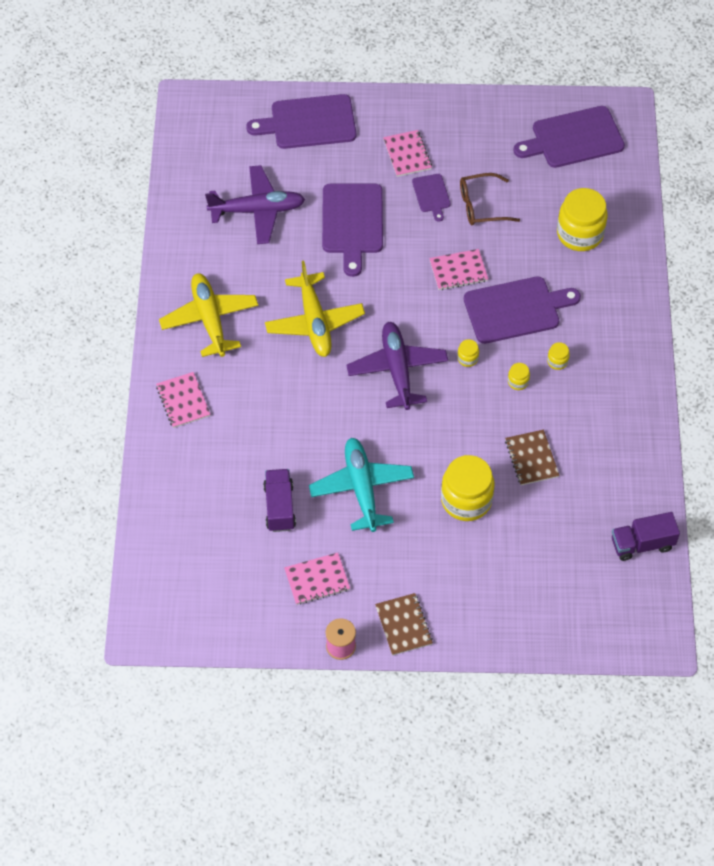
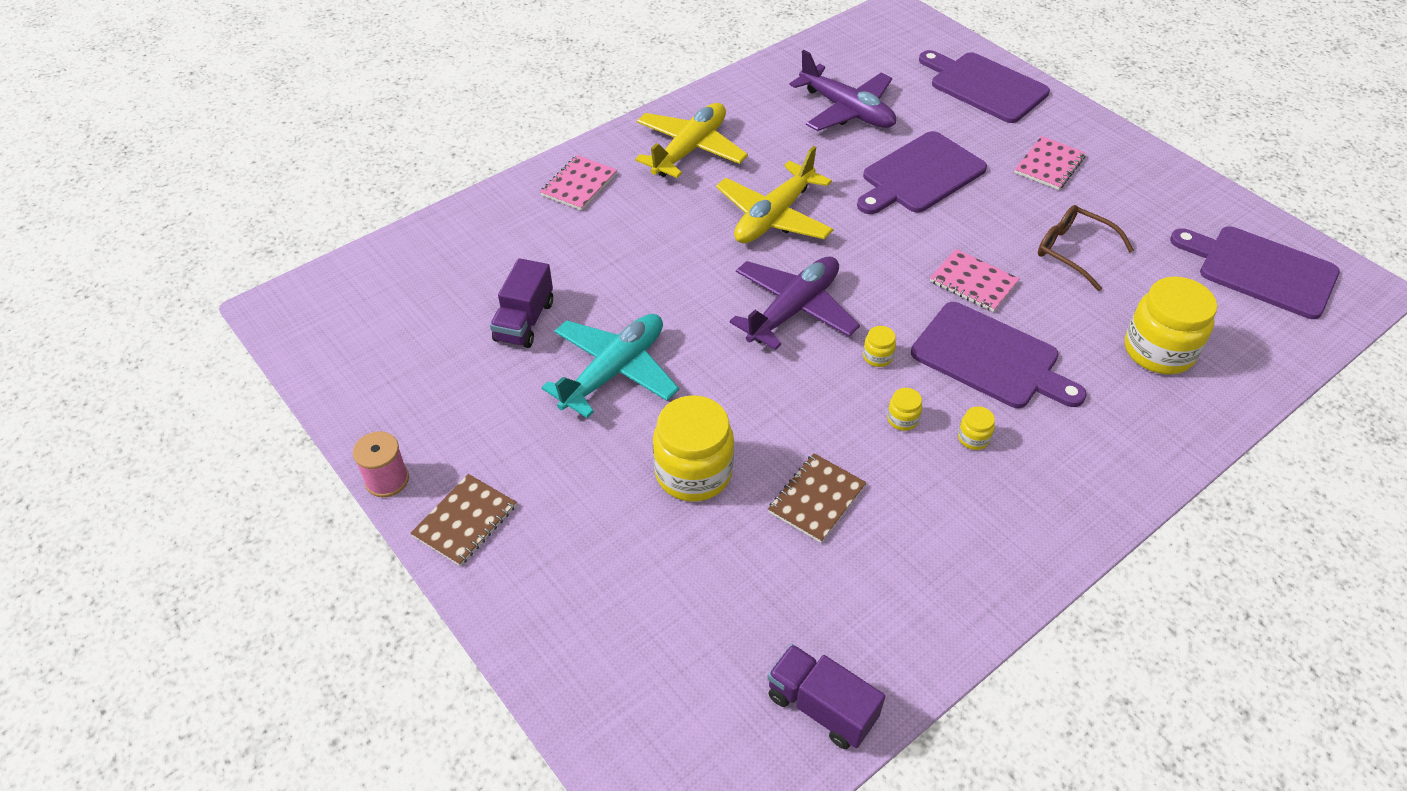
camera: 50 degrees right, 10 degrees down
(279, 507) = (524, 321): purple truck -> purple truck turned 150 degrees clockwise
(317, 579) = (460, 405): pink notebook -> none
(431, 195) = (1031, 208): purple cutting board -> none

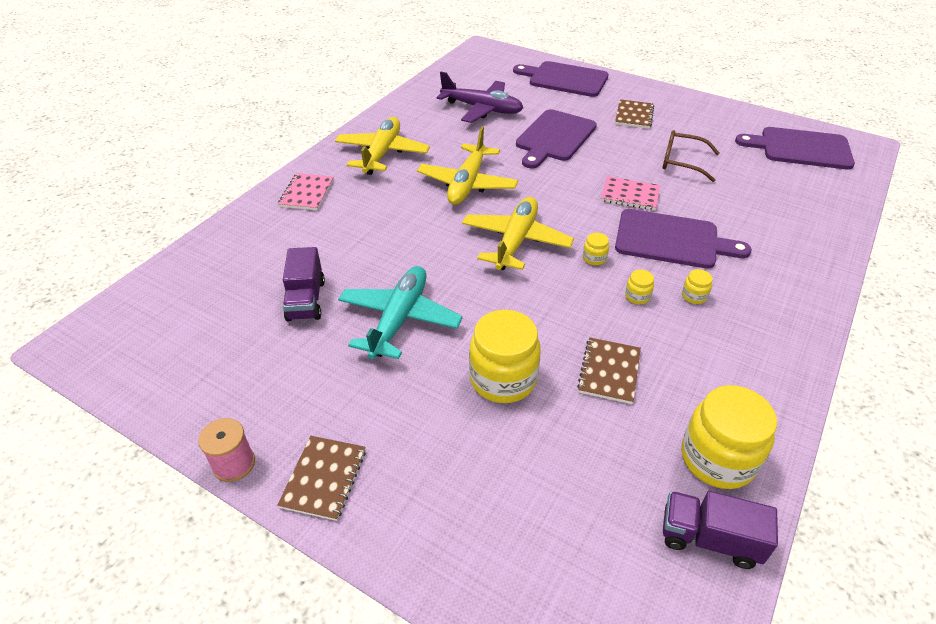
camera: 20 degrees left, 5 degrees down
(793, 309) = (515, 241): purple plane -> yellow plane
(1049, 165) = (634, 115): pink notebook -> brown notebook
(1158, 351) = (774, 209): yellow jar -> yellow jar (717, 458)

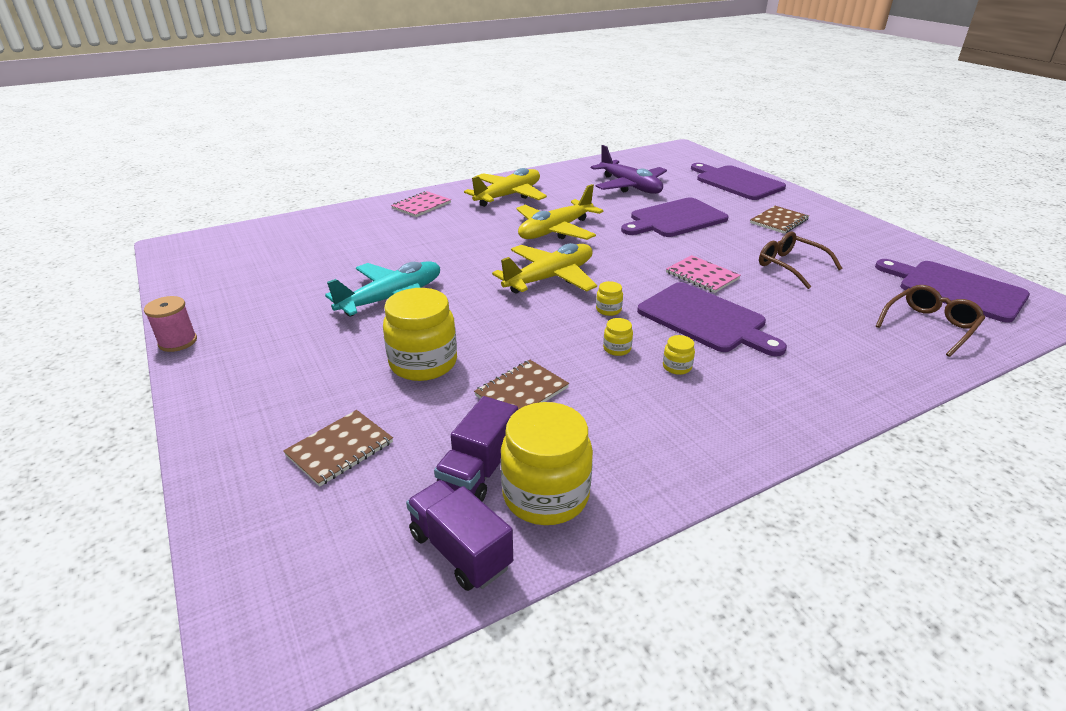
camera: 30 degrees right, 10 degrees down
(306, 300) = (341, 267): purple truck -> purple truck (479, 471)
(324, 478) = (219, 373): brown notebook -> brown notebook (340, 449)
(812, 190) = (929, 326): none -> brown glasses

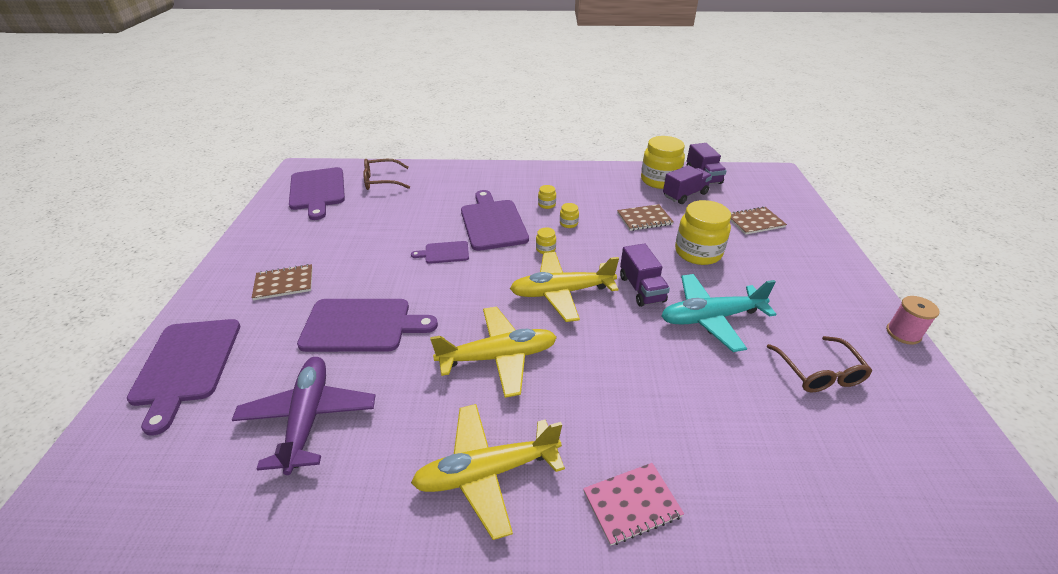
camera: 150 degrees left, 5 degrees up
(473, 303) = (641, 289): none -> purple truck
(702, 276) = (444, 253): pink notebook -> purple cutting board
(790, 266) = (371, 238): brown glasses -> brown glasses (819, 373)

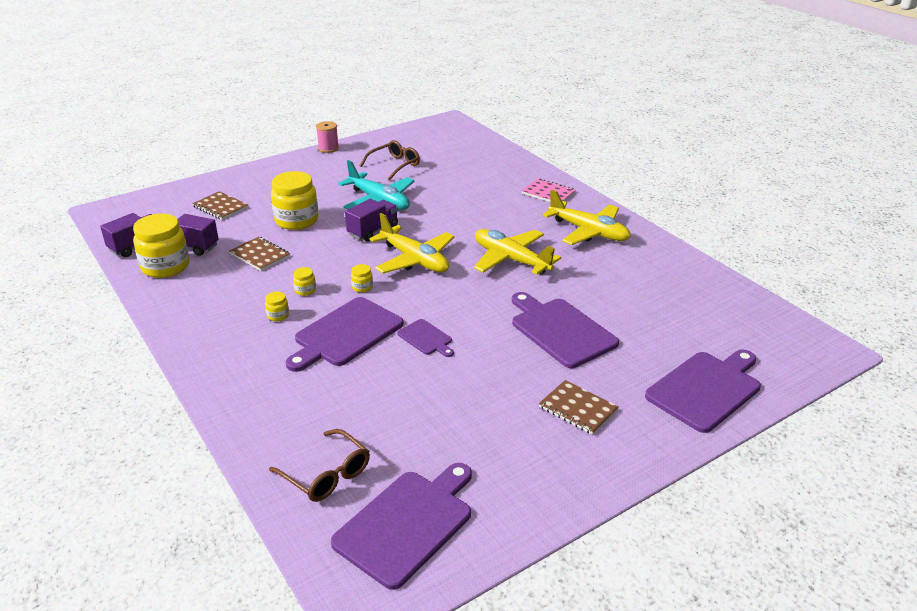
camera: 125 degrees left, 5 degrees down
(308, 418) = (649, 303): purple plane -> none

